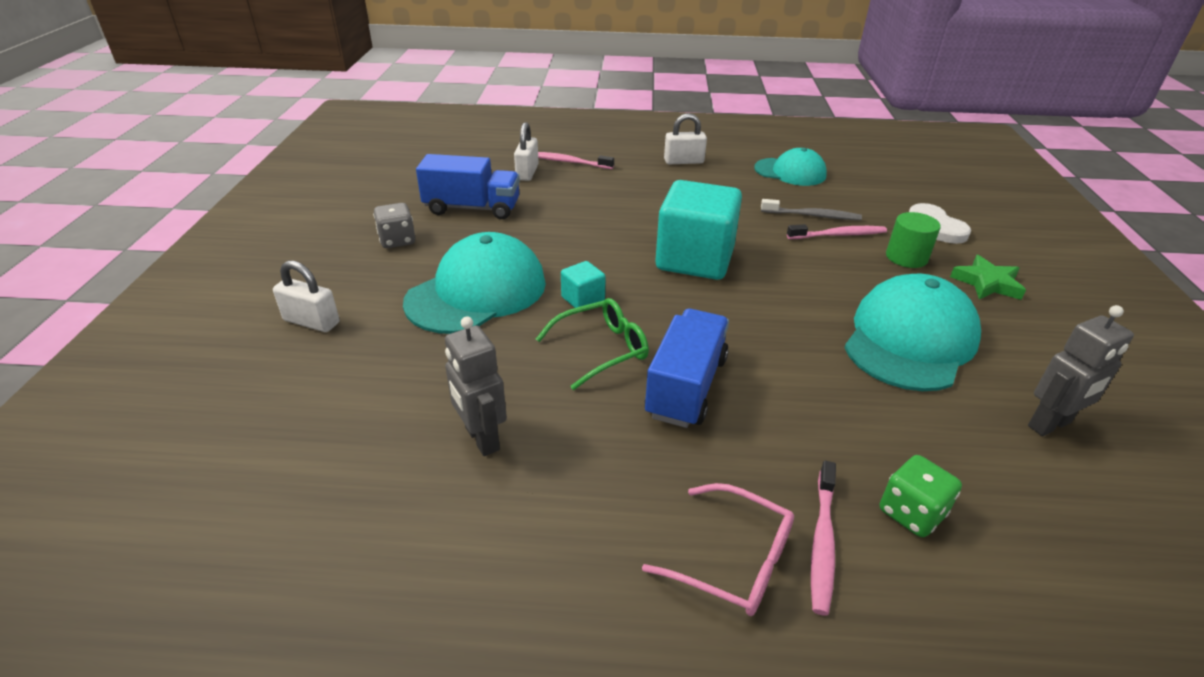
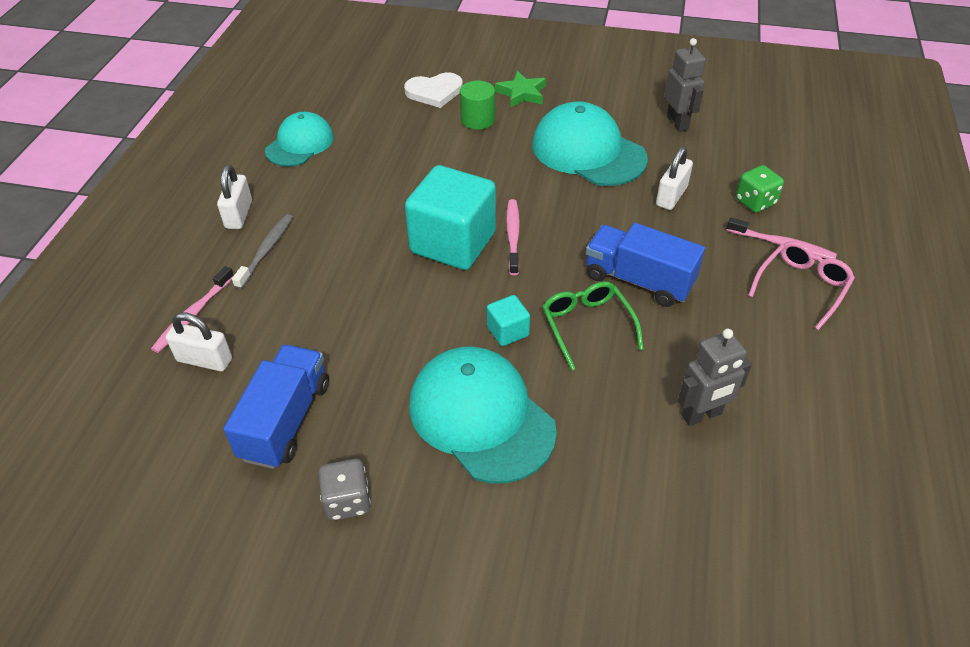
camera: 80 degrees left, 10 degrees up
(311, 322) = (517, 577): white padlock -> white padlock (671, 196)
(812, 216) = (394, 152): grey toothbrush -> grey toothbrush (266, 250)
(838, 235) = (432, 145): pink toothbrush -> pink toothbrush (513, 236)

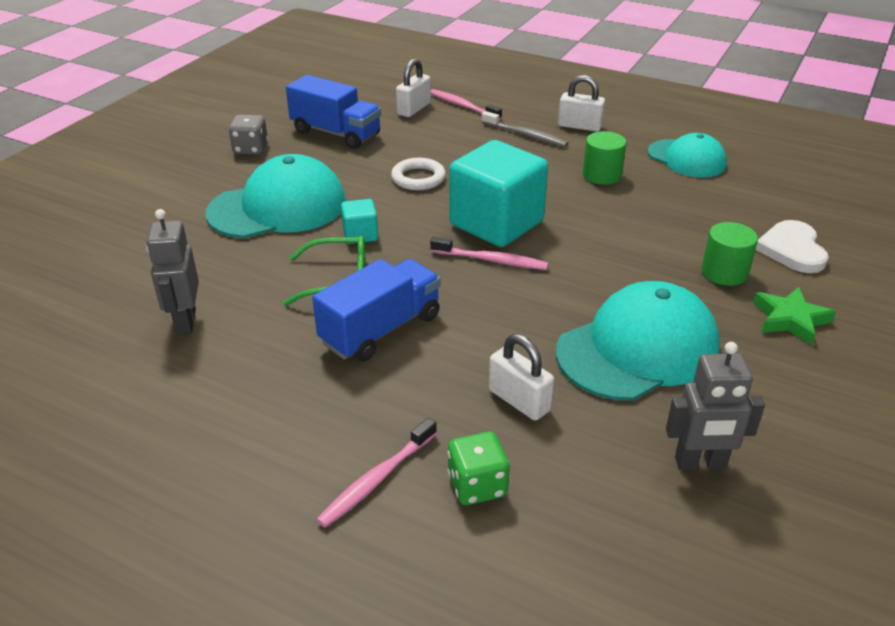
camera: 105 degrees right, 10 degrees down
(343, 190) = (602, 175): none -> green cylinder
(383, 315) = (418, 178): none -> white ring
(801, 287) = (292, 466): pink glasses -> none

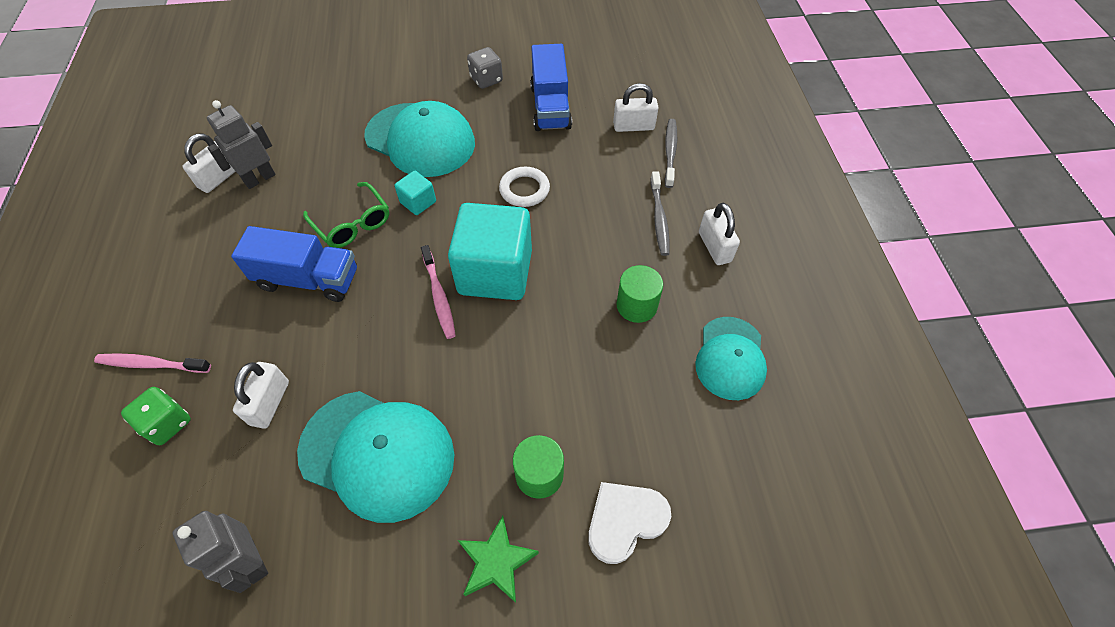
camera: 55 degrees right, 20 degrees up
(140, 351) = (219, 178): none -> white padlock
(463, 106) = (670, 152): pink toothbrush -> grey toothbrush

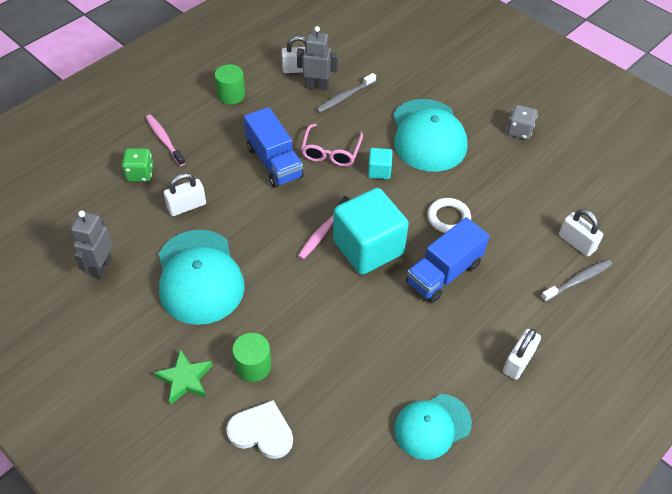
camera: 50 degrees right, 5 degrees down
(352, 223) = (331, 151): green glasses -> pink glasses
(550, 107) = (537, 182): blue truck -> blue truck (443, 273)
(636, 305) = (420, 343): green cylinder -> green cylinder (231, 95)
(659, 218) = (508, 311): grey toothbrush -> grey toothbrush (345, 97)

